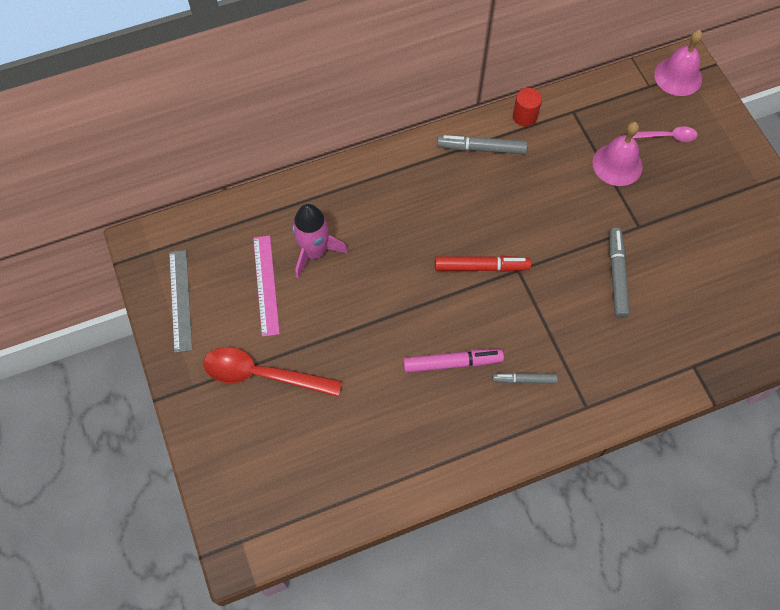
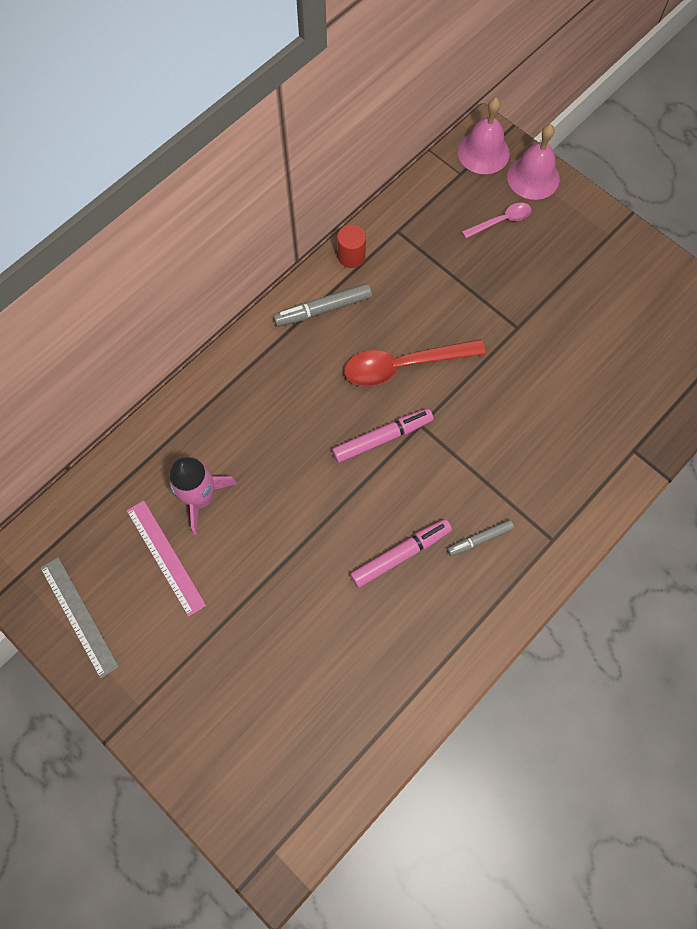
camera: 25 degrees left, 5 degrees up
(263, 374) = (209, 658): red spoon -> red spoon (404, 365)
(481, 267) = (382, 438): red marker -> pink marker
(617, 164) = (467, 270): pink bell -> pink bell (533, 177)
(617, 275) = (519, 388): grey marker -> none

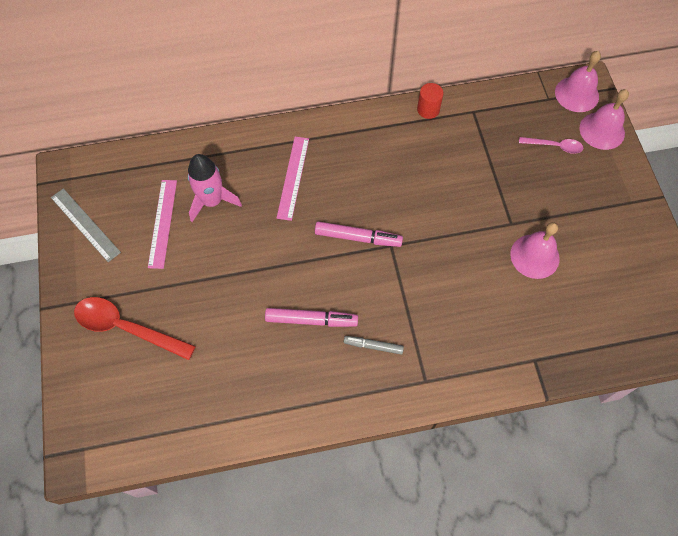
camera: 35 degrees right, 5 degrees down
(79, 616) = (85, 224): grey ruler -> grey ruler turned 45 degrees counterclockwise
(267, 416) = (293, 177): none -> pink ruler
(323, 309) = (382, 132): grey marker -> none
(404, 365) = (409, 200): red spoon -> red spoon (127, 328)
(562, 346) = (534, 256): none -> pink bell

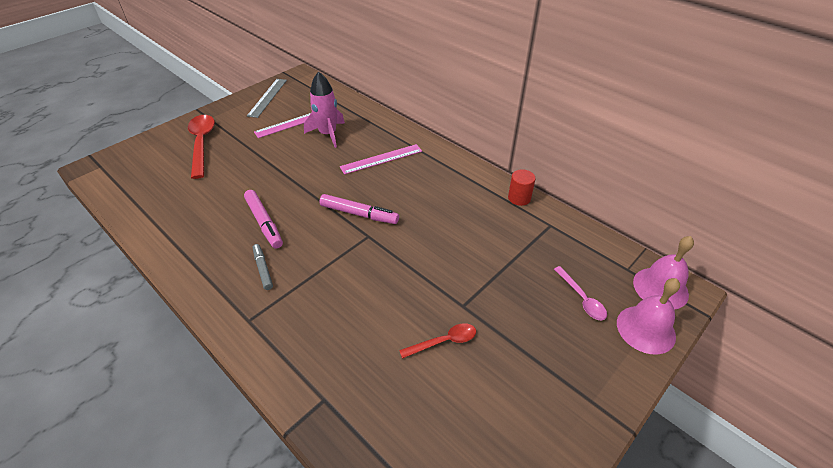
camera: 55 degrees right, 20 degrees down
(358, 238) = (359, 214): pink marker -> pink marker turned 45 degrees counterclockwise
(534, 256) = (443, 341): pink bell -> red spoon

